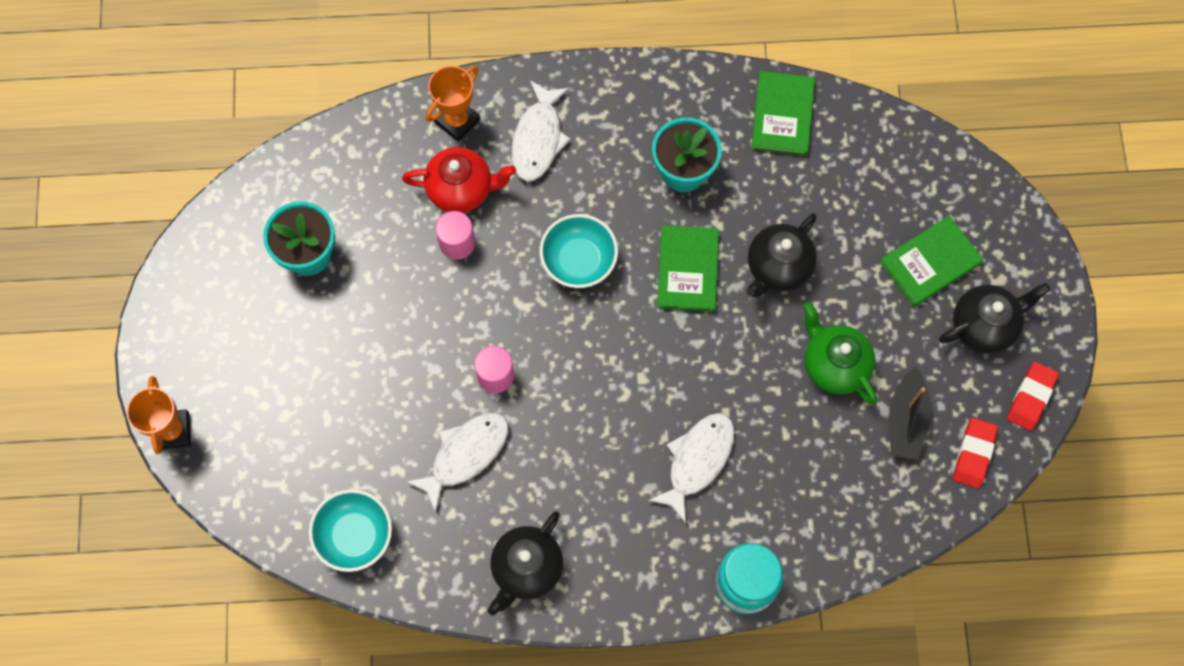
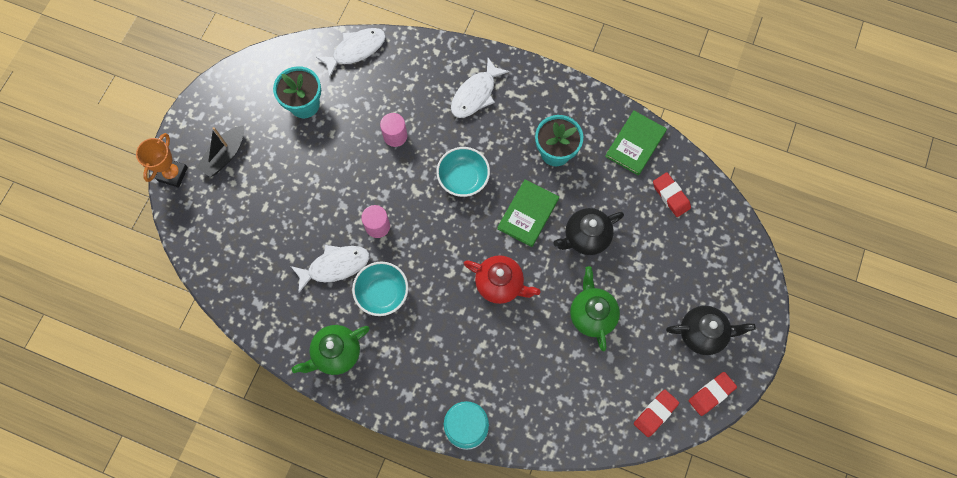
camera: 25 degrees right, 0 degrees up
(354, 535) = (245, 285): turquoise bowl -> turquoise bowl (382, 293)
(457, 121) = (432, 63): orange trophy -> none
(461, 189) = (414, 105): red teapot -> red teapot (500, 284)
(526, 568) = (336, 353): black teapot -> green teapot
(697, 461) = (475, 335): white fish -> white fish (356, 50)
(861, 164) = (671, 196): none -> red eraser
(905, 420) = (621, 371): black boat -> black boat (225, 155)
(930, 262) = (686, 277): green book -> none

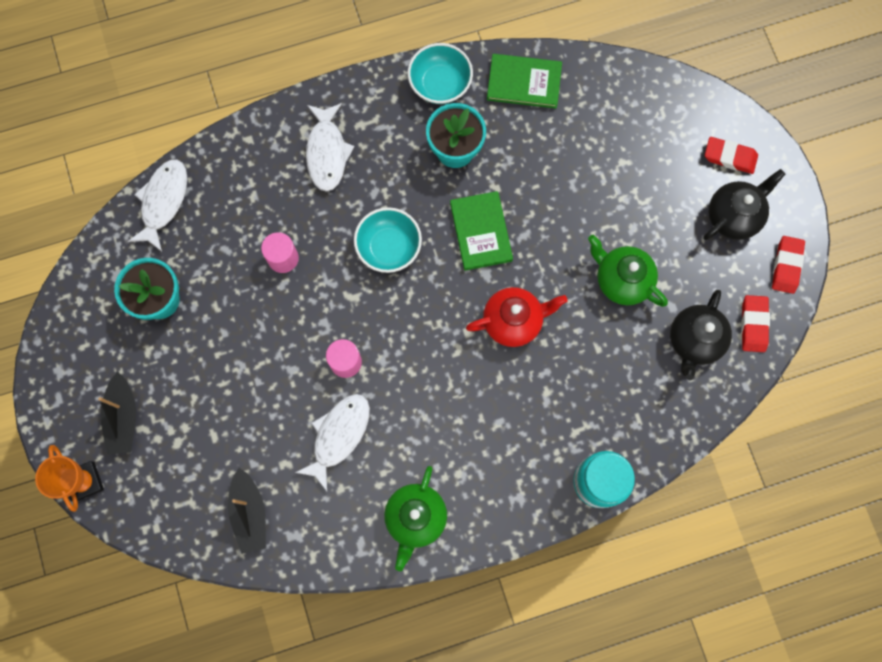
camera: 40 degrees left, 5 degrees up
(245, 268) = (249, 513): none -> black boat
(382, 293) = (409, 423): turquoise bowl -> turquoise bowl (440, 84)
(585, 237) = (554, 211): black teapot -> black teapot (694, 340)
(635, 144) = (524, 82): green book -> green book turned 75 degrees counterclockwise
(671, 196) = (598, 108): red eraser -> red eraser (729, 157)

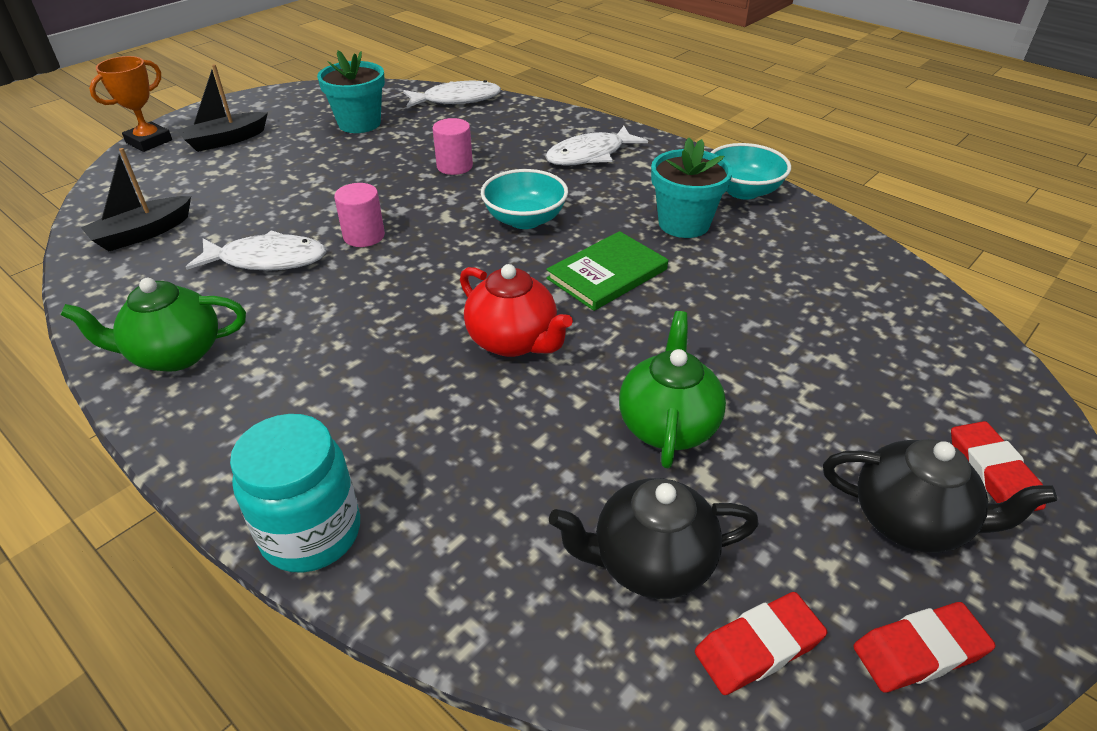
camera: 60 degrees right, 35 degrees down
(524, 82) = (822, 241): green book -> none

